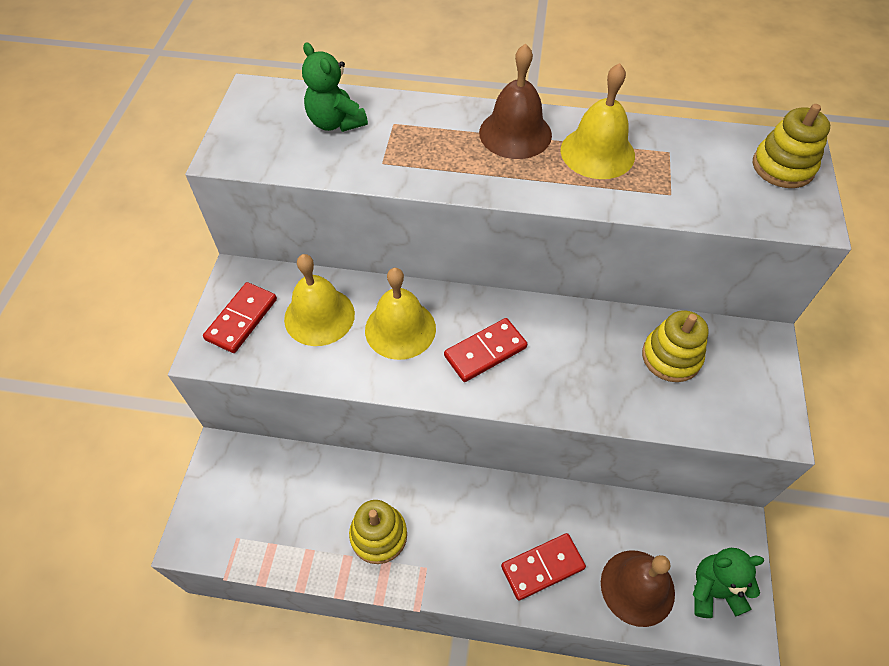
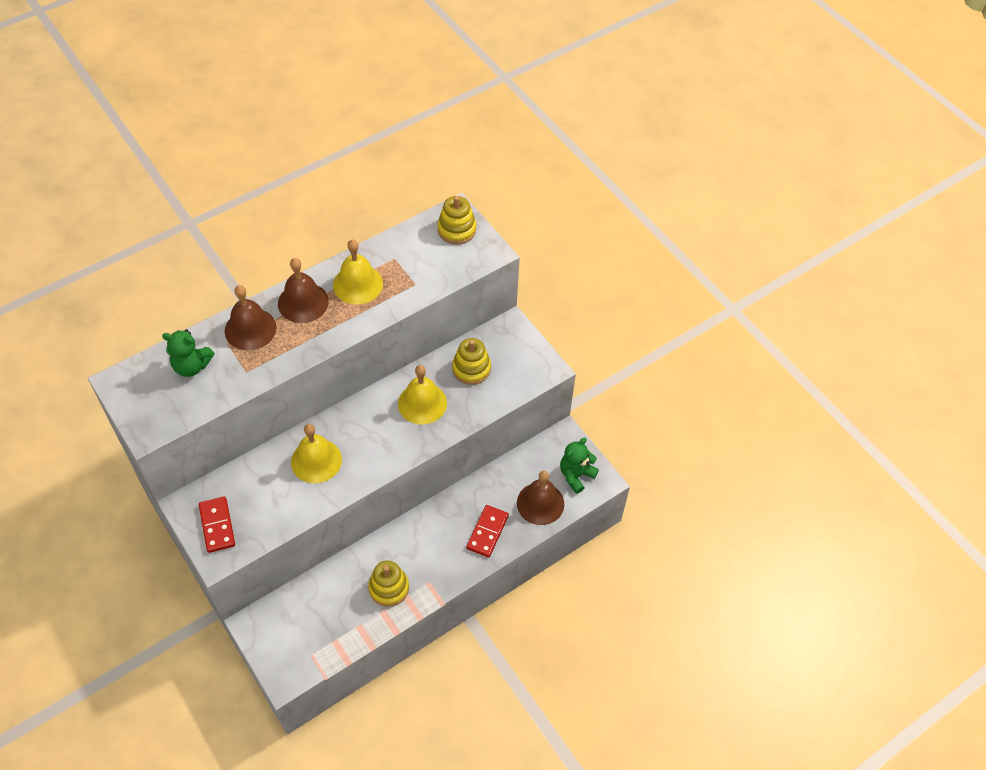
camera: 45 degrees left, 0 degrees up
(319, 316) = (262, 489): yellow bell -> yellow bell (422, 403)
(431, 125) = (250, 329): none -> brown bell
(485, 352) = (375, 438): red domino -> none

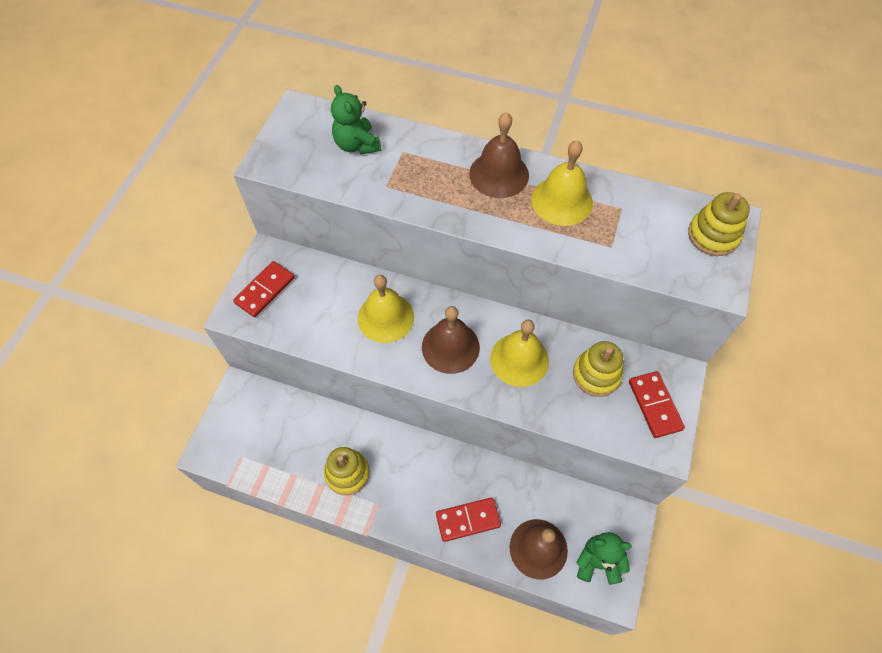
camera: 55 degrees right, 5 degrees up
(250, 329) = (433, 157): brown bell -> brown bell (450, 347)
(518, 353) = (655, 405): none -> red domino

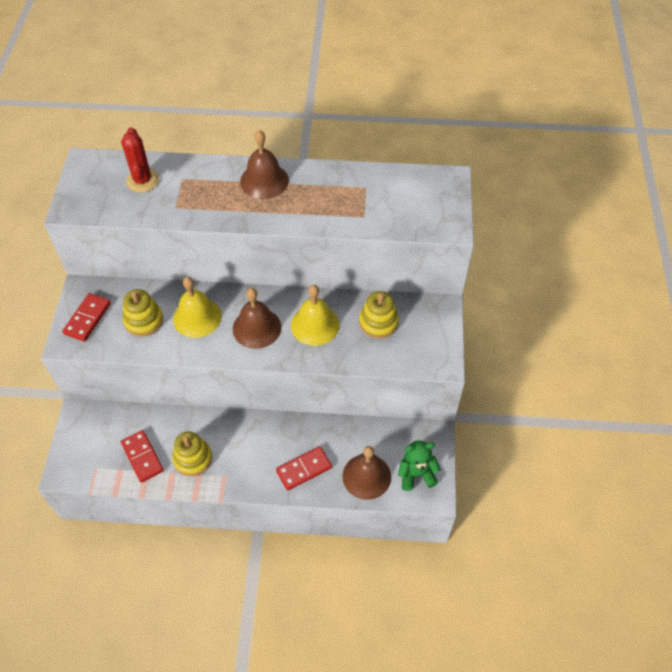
camera: 15 degrees left, 5 degrees down
(357, 145) = (142, 180): green teddy bear -> red cactus
(562, 201) = (318, 191): yellow bell -> none
(655, 405) = (428, 334): red domino -> red domino (142, 457)
(713, 235) = (438, 193): yellow stacking toy -> yellow stacking toy (144, 320)

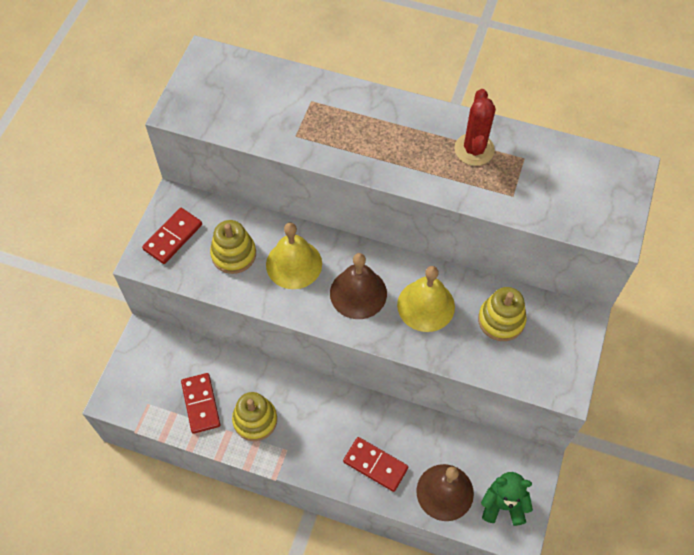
camera: 15 degrees right, 5 degrees up
(142, 180) = (266, 94): red cactus -> red cactus (474, 149)
(264, 181) = (405, 124): brown bell -> none
(304, 469) = (375, 465): red domino -> red domino turned 45 degrees clockwise

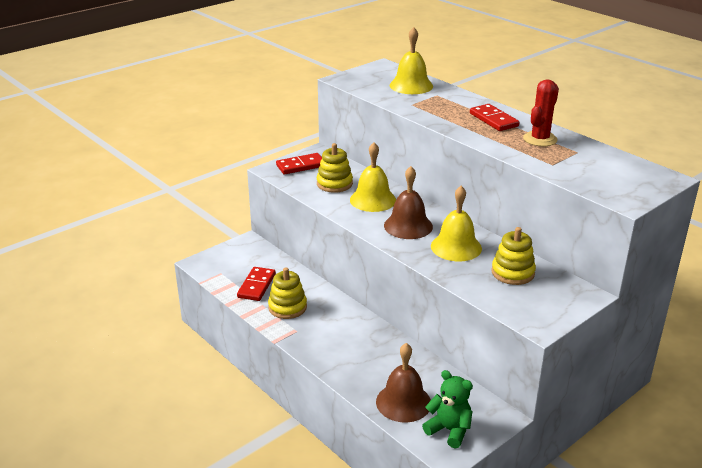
camera: 30 degrees right, 30 degrees down
(269, 91) = (411, 85): none -> yellow bell
(375, 465) = (358, 364): red domino -> red domino (493, 120)

